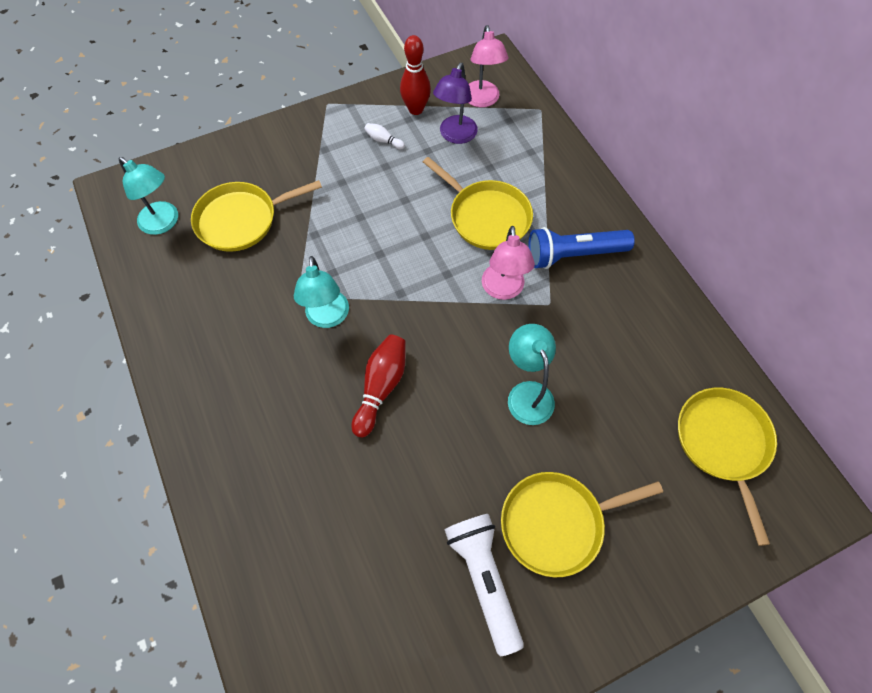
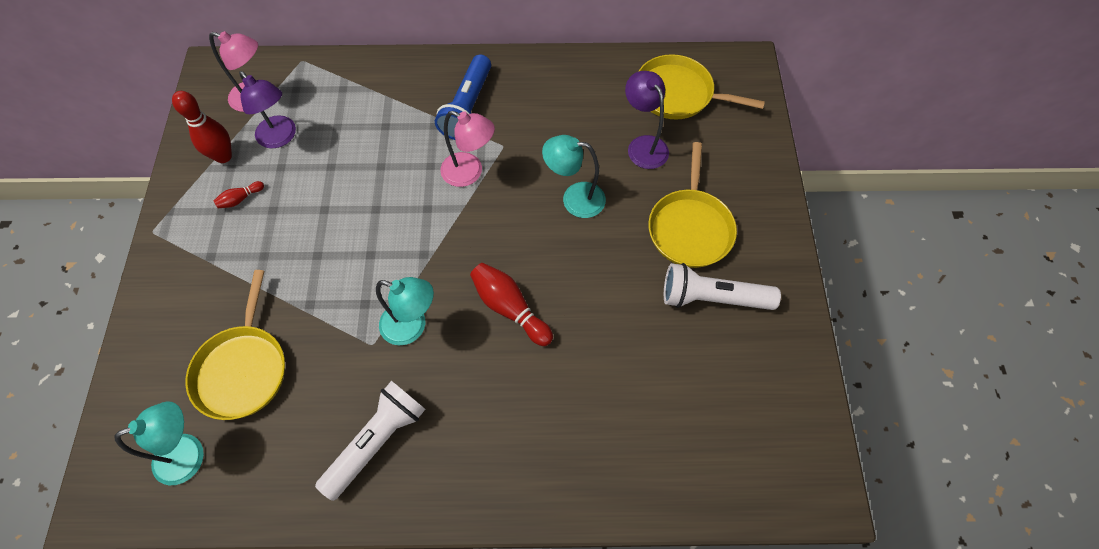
camera: 65 degrees left, 0 degrees up
(217, 341) = (377, 441): none -> white flashlight
(383, 140) = (240, 199): white bowling pin -> red bowling pin
(486, 217) = (388, 152): yellow pan -> none
(631, 433) = (643, 145): none -> purple lamp

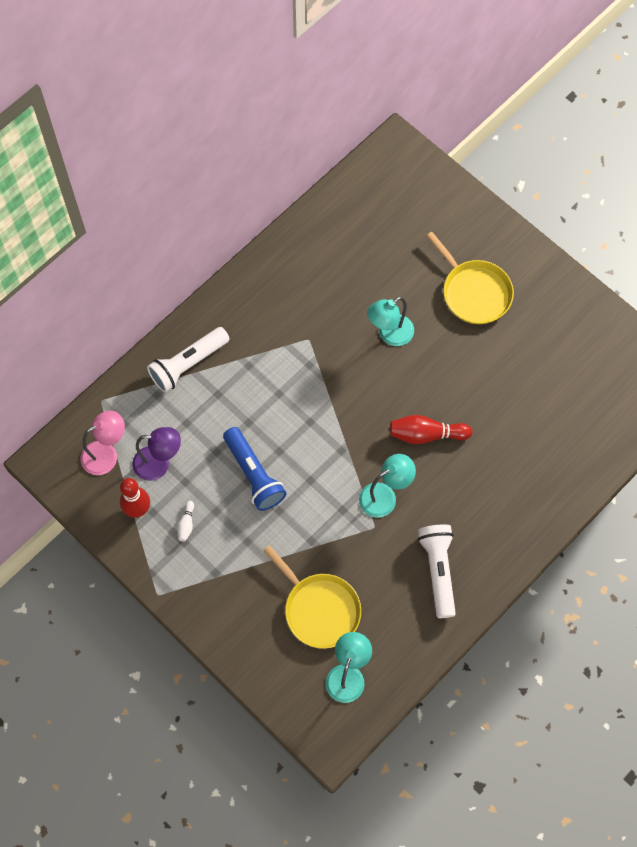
camera: 45 degrees left, 5 degrees up
(240, 199) = (186, 524): red bowling pin -> white bowling pin
(467, 107) = (255, 333): blue flashlight -> blue flashlight (253, 474)
(470, 173) = (309, 375): pink lamp -> none
(643, 145) = (392, 261): purple lamp -> none
(677, 93) = (376, 205): yellow pan -> none
(712, 298) = (528, 325): white flashlight -> white flashlight (188, 364)

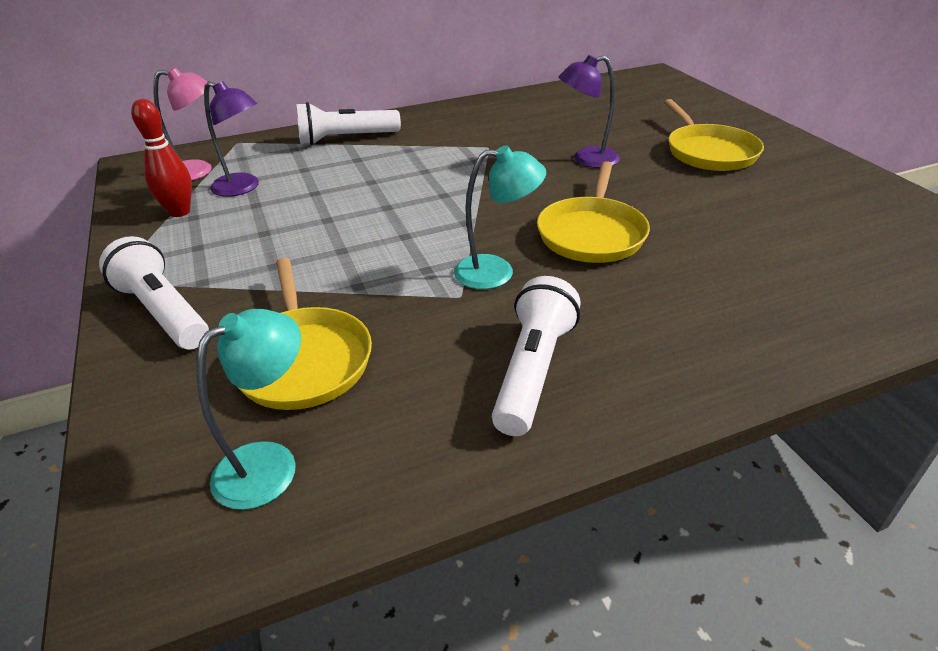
camera: 25 degrees right, 30 degrees down
(186, 524) = (218, 234): white bowling pin -> none
(214, 605) = (163, 312): none -> white flashlight
(253, 474) = (339, 217): blue flashlight -> none
(389, 334) = (586, 159): turquoise lamp -> purple lamp
(426, 434) = (592, 234): red bowling pin -> yellow pan

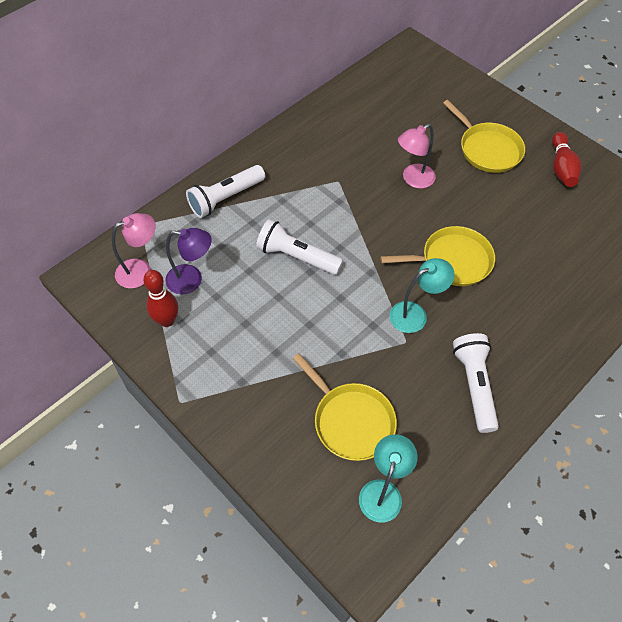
camera: 25 degrees left, 20 degrees up
(163, 312) = (239, 415): white flashlight -> white flashlight (297, 257)
(586, 159) = (413, 179): purple lamp -> pink lamp
(592, 234) = (452, 260): yellow pan -> yellow pan turned 90 degrees counterclockwise
(816, 182) = (561, 168): none -> red bowling pin

